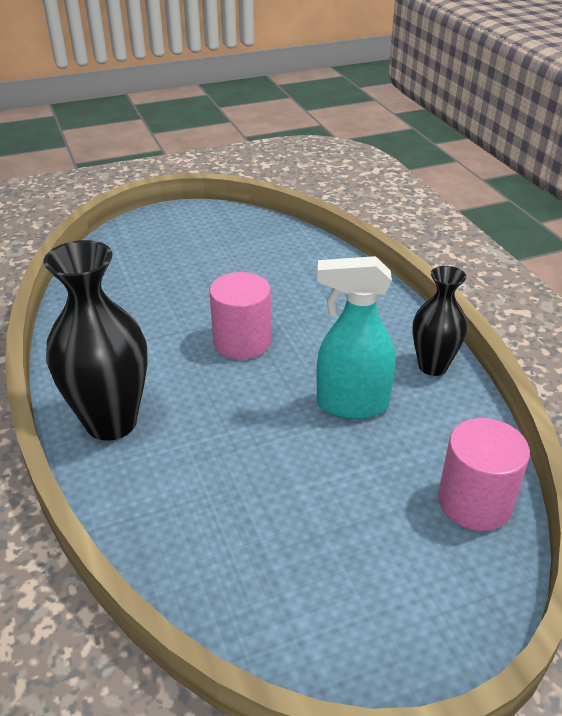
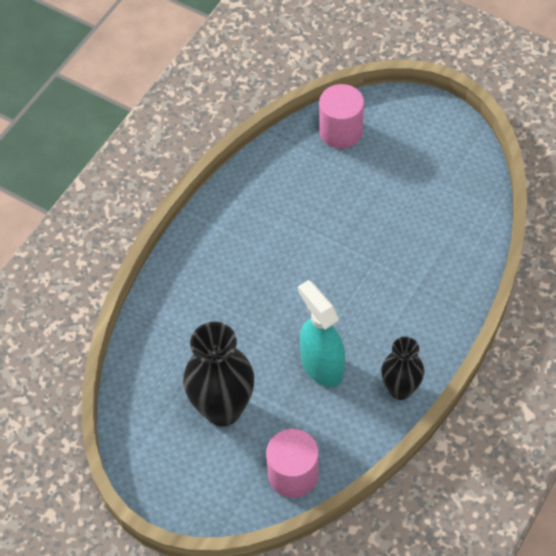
camera: 55 degrees right, 20 degrees up
(111, 422) = (202, 256): black vase -> black vase (223, 409)
(242, 342) = (328, 267): pink cylinder -> pink cylinder (340, 131)

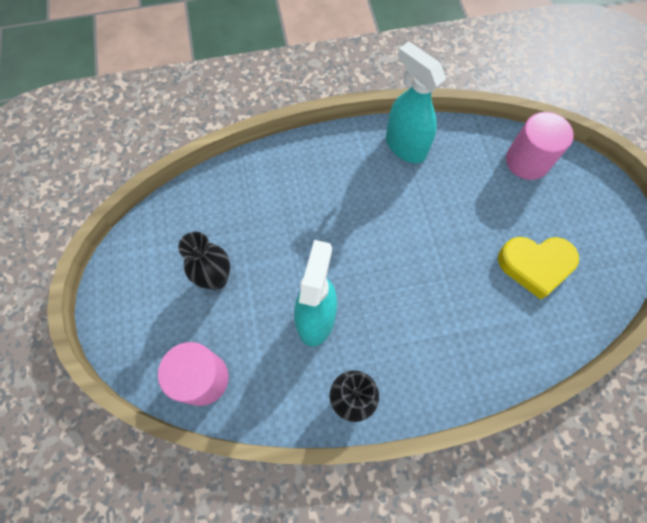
camera: 45 degrees right, 10 degrees up
(223, 409) = (216, 279): black vase -> black vase, size x0.62
(246, 196) = (405, 146): none -> turquoise spray bottle
(420, 198) = (535, 265): none -> yellow heart

